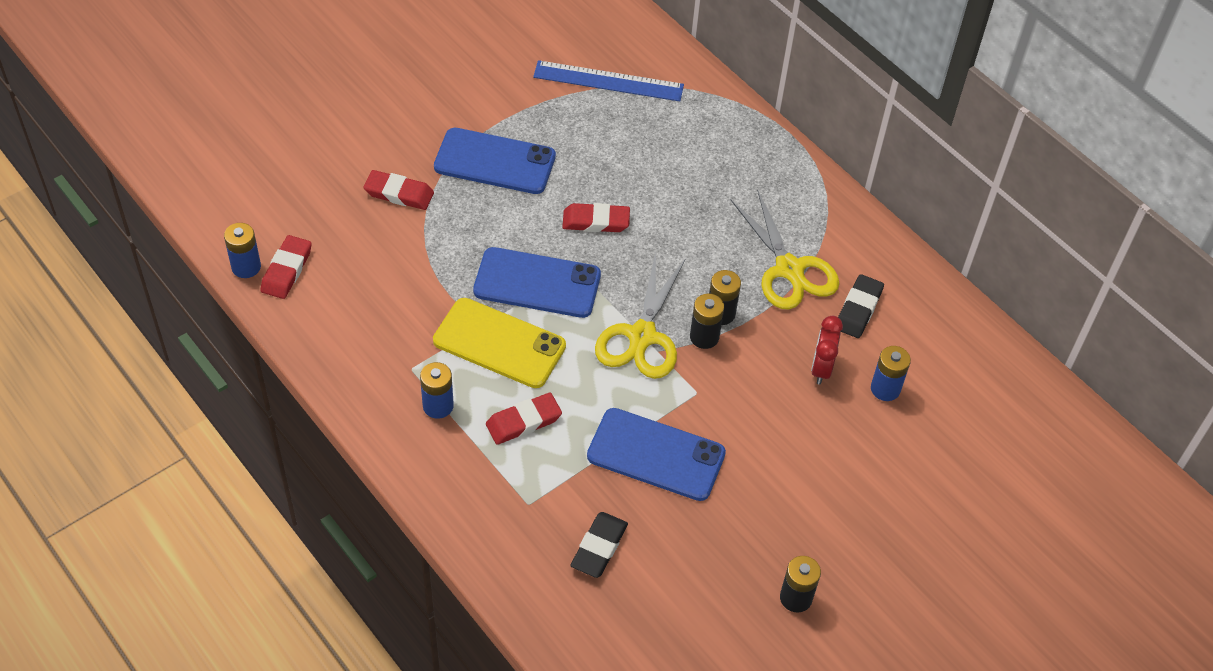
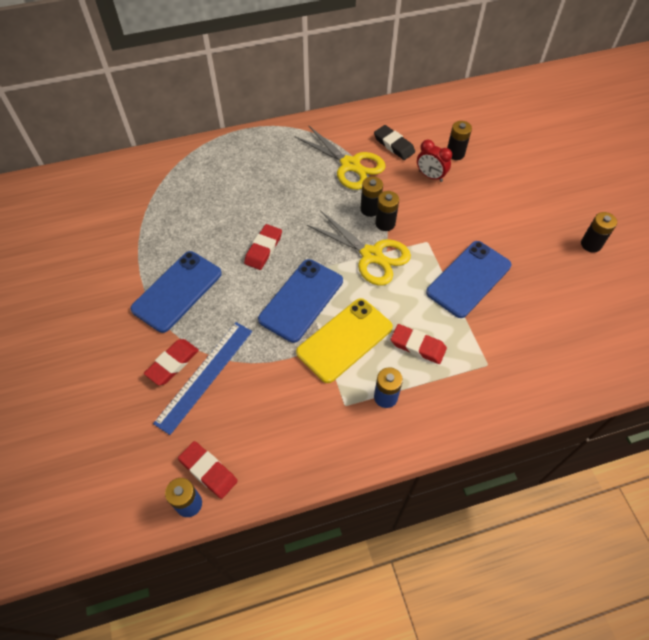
camera: 65 degrees left, 5 degrees up
(523, 421) = (418, 346): red eraser -> red eraser turned 60 degrees counterclockwise
(599, 547) = (532, 334): black eraser -> none
(608, 81) = (143, 202): blue ruler -> blue ruler (205, 376)
(789, 269) = (350, 165): yellow scissors -> yellow scissors turned 45 degrees clockwise
(885, 389) = (455, 153): blue battery -> black battery

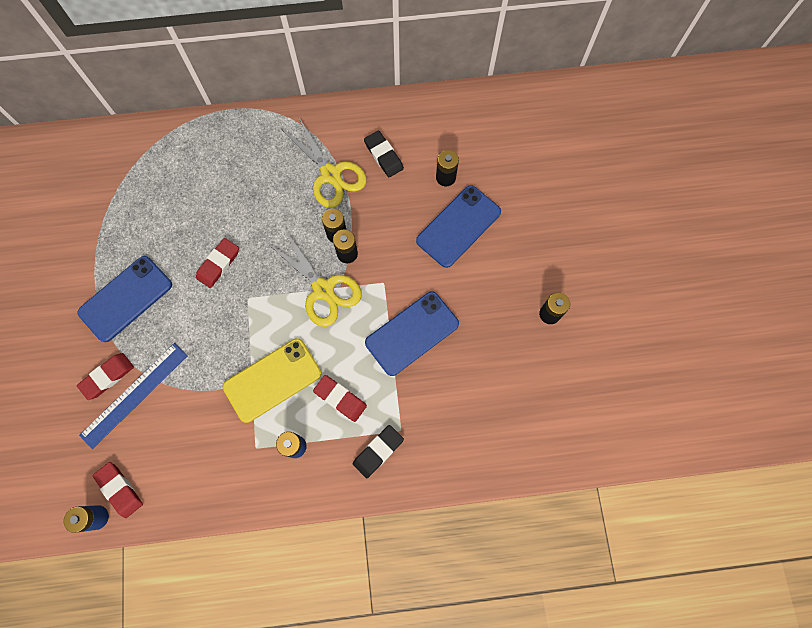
camera: 10 degrees right, 15 degrees up
(301, 300) = (242, 329): blue phone -> blue phone (458, 226)
(430, 176) = (410, 202): red clock -> none
(472, 387) = (378, 451): none -> black eraser

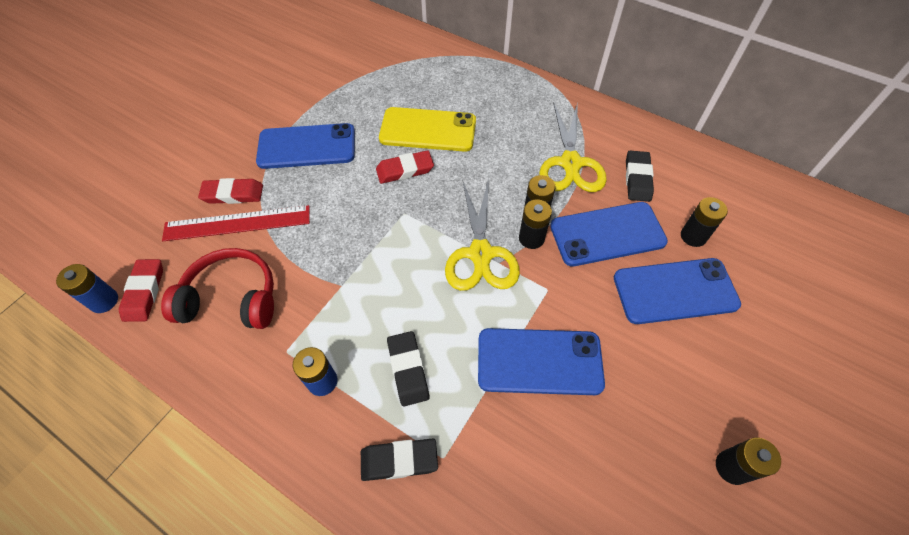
camera: 40 degrees right, 15 degrees down
(134, 395) = (237, 223): blue ruler -> red ruler
(186, 446) = (232, 298): none -> red headphones
(272, 380) = (360, 300): yellow phone -> yellow phone (428, 130)
(340, 399) = (408, 370): red eraser -> black eraser
(392, 215) = (607, 234): none -> blue phone

